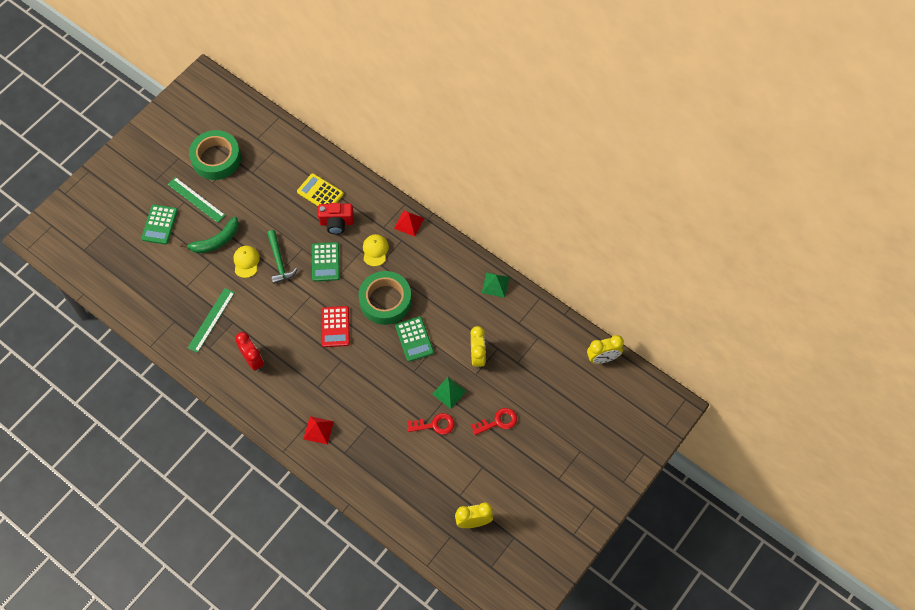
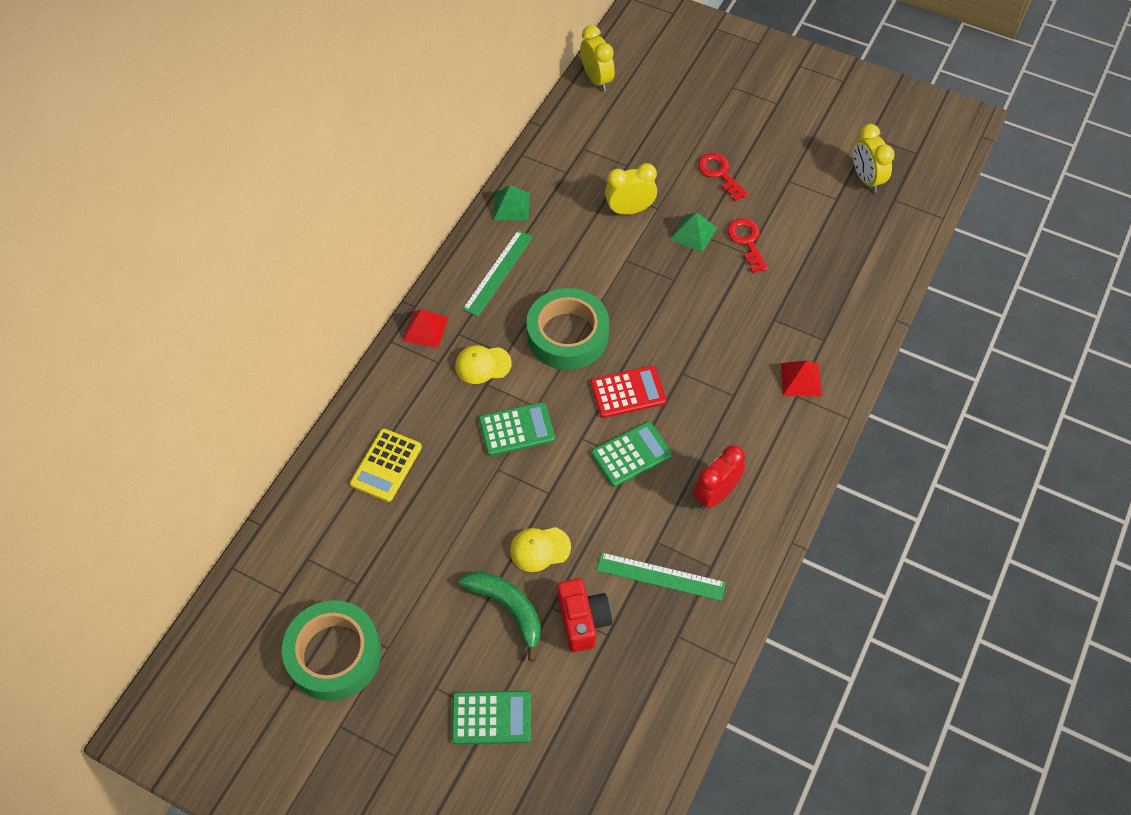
camera: 100 degrees left, 5 degrees down
(196, 200) = (428, 667): green ruler -> green ruler (498, 272)
(279, 261) = (528, 498): green hammer -> none
(336, 223) = (440, 429): red camera -> red camera (583, 620)
(414, 339) = (622, 287): green calculator -> green calculator (631, 454)

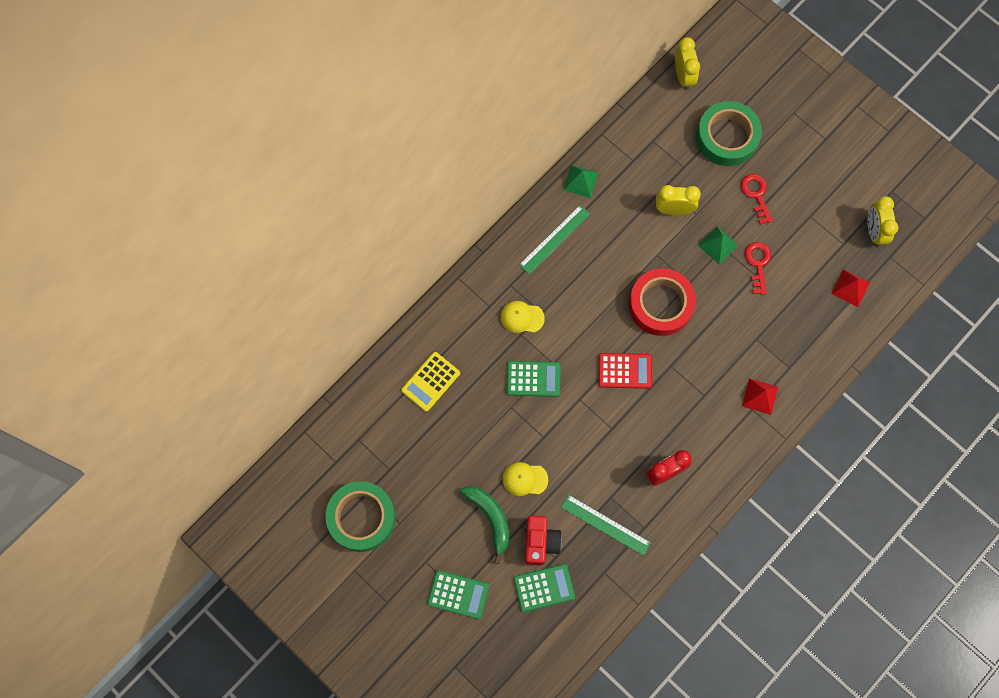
camera: 15 degrees right, 15 degrees up
(425, 329) = (486, 274): red pyramid -> red pyramid (850, 288)
(567, 335) = (593, 309): green tape -> green tape (727, 137)
(631, 454) = (612, 423): green calculator -> green calculator (544, 587)
(647, 310) = (660, 305): none -> red tape

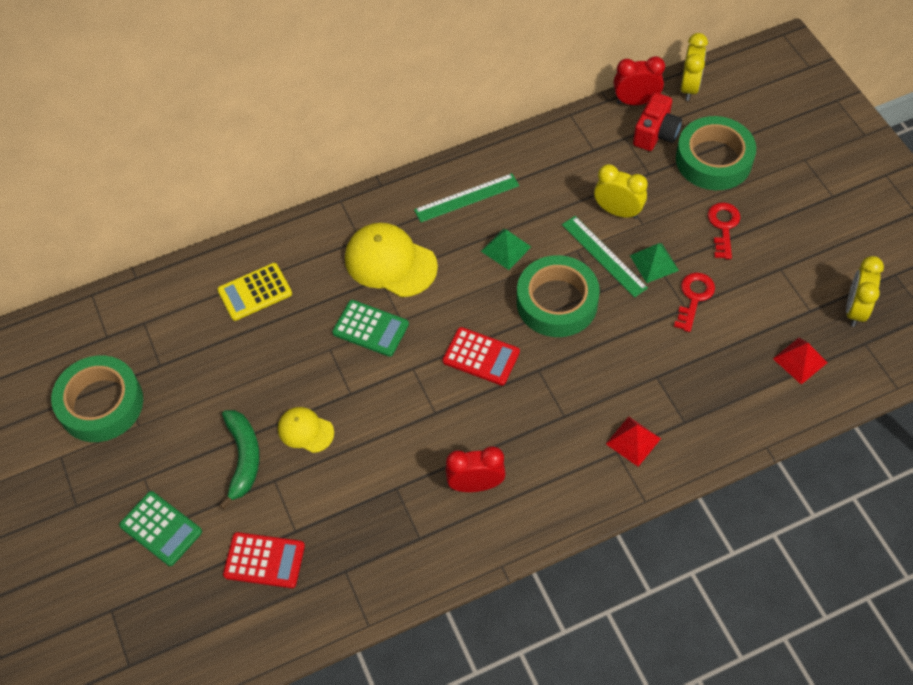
camera: 25 degrees right, 15 degrees down
(522, 317) = (390, 262): yellow cap -> yellow cap, size x1.79
(540, 542) = (287, 507): red camera -> red camera (655, 133)
(544, 587) = (264, 560): green calculator -> red calculator
(580, 181) = (524, 151): green pyramid -> green pyramid (506, 249)
(605, 525) = (374, 517): green ruler -> green ruler (603, 256)
(647, 104) = (635, 101): none -> red clock
(660, 305) = (557, 302): red tape -> green tape

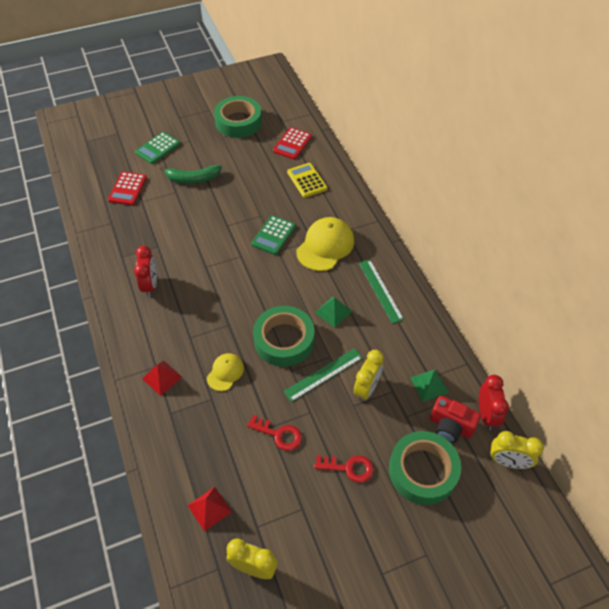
camera: 90 degrees right, 5 degrees down
(305, 431) = (205, 205): yellow cap -> yellow cap (225, 372)
(481, 356) = (244, 293): red calculator -> red calculator (292, 144)
(654, 262) = (315, 409): green pyramid -> green pyramid (429, 385)

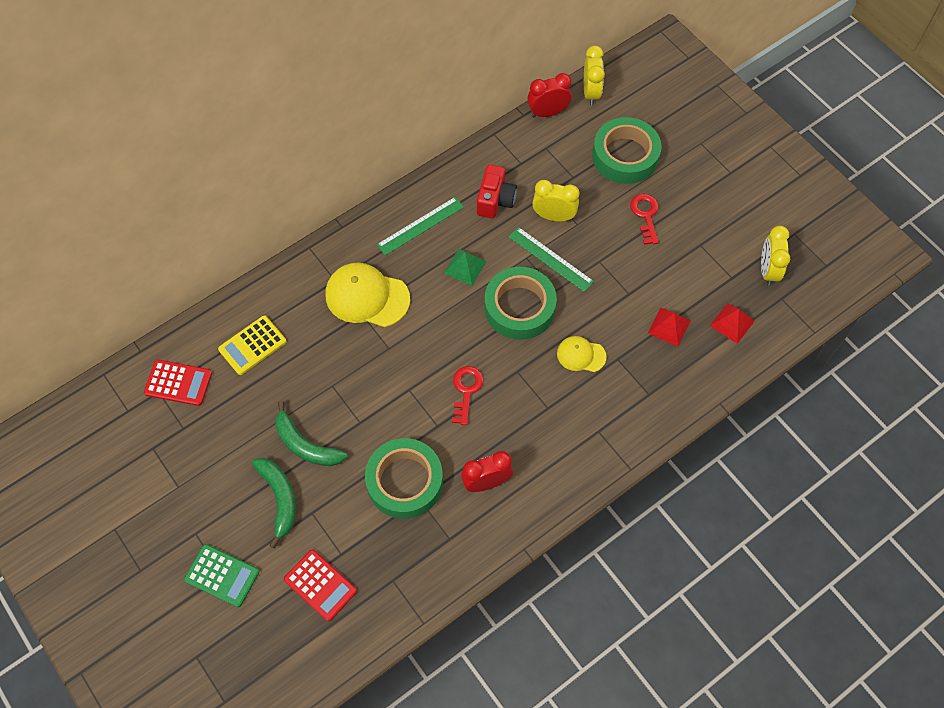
camera: 105 degrees left, 10 degrees up
(128, 189) = (320, 585): red calculator -> red calculator turned 45 degrees clockwise
(162, 377) = (610, 419): red pyramid -> red pyramid (669, 326)
(223, 196) = (305, 445): none -> green banana
(238, 122) = (138, 474): green tape -> green tape (404, 481)
(273, 235) = (364, 360): green calculator -> none
(279, 434) = (634, 283): red key -> red key (466, 390)
(429, 385) = (530, 163): green pyramid -> none
(450, 426) = (571, 140): red camera -> red camera (495, 200)

